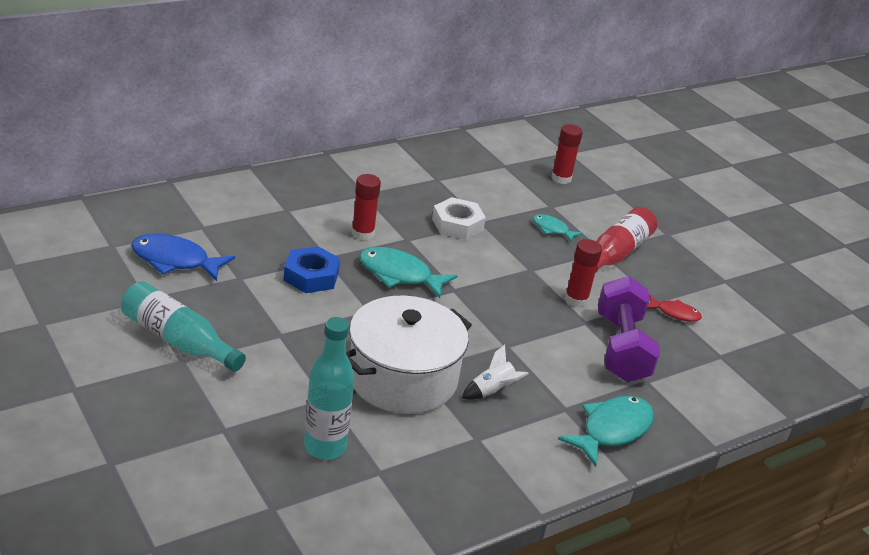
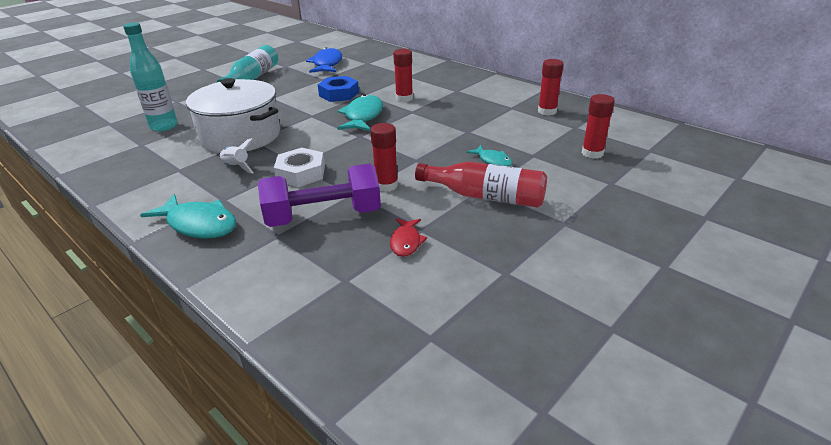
camera: 80 degrees right, 0 degrees up
(457, 224) = (453, 124): white nut -> white nut (301, 173)
(460, 165) = (547, 111): none -> red glue stick
(552, 229) = (493, 161): turquoise fish -> turquoise fish turned 120 degrees clockwise

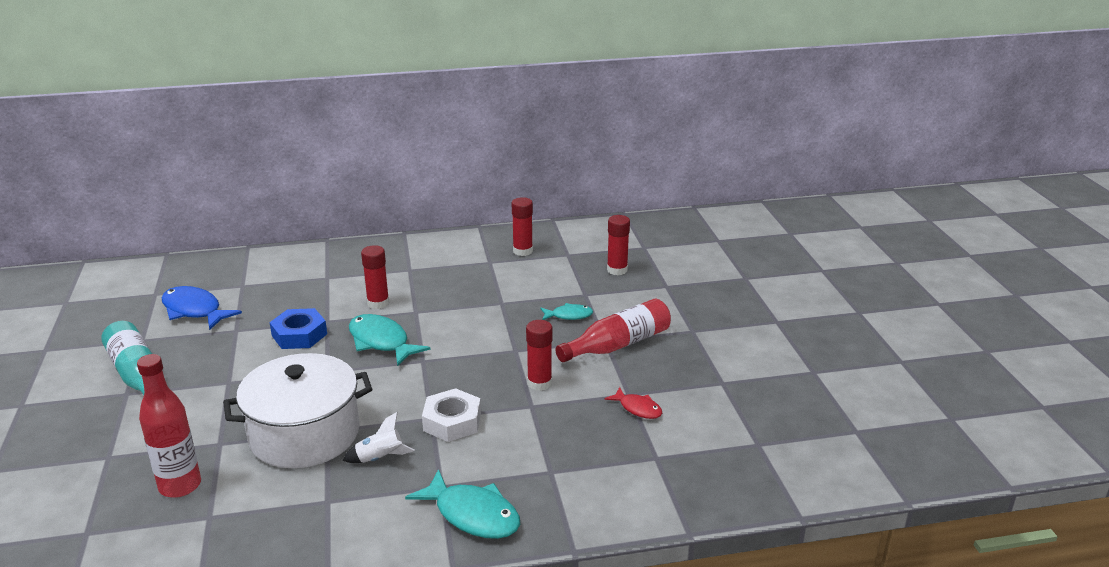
camera: 55 degrees left, 5 degrees down
(164, 126) = (180, 486): turquoise bottle -> red bottle
(199, 224) = (472, 515): turquoise fish -> turquoise fish turned 60 degrees clockwise
(323, 216) = (549, 435): purple dumbbell -> none

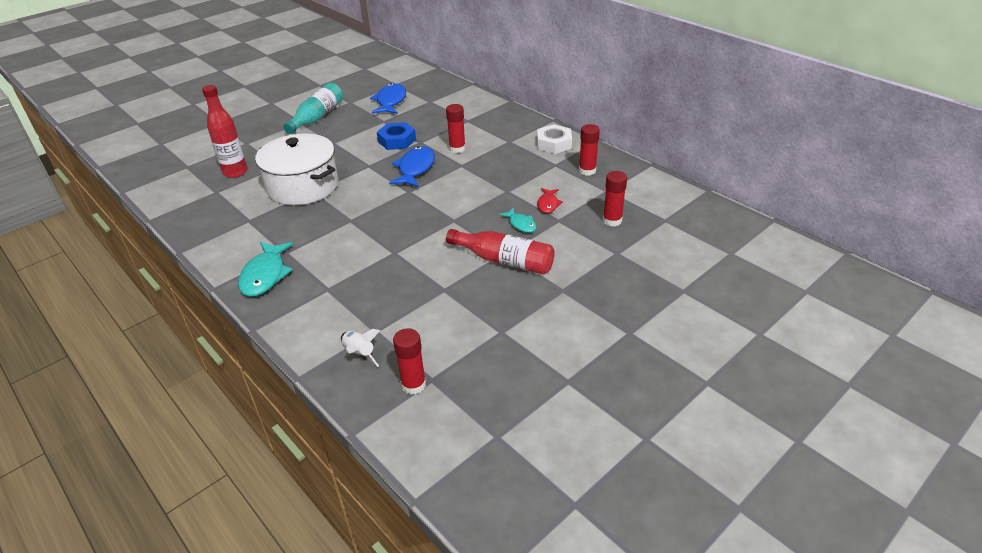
camera: 60 degrees right, 10 degrees up
(380, 458) = (297, 220): white rocket -> white rocket (359, 353)
(381, 342) = (415, 169): turquoise fish -> blue fish
(452, 421) = (352, 229): white nut -> white nut (554, 144)
(539, 383) = (423, 245): red glue stick -> red glue stick (413, 385)
(637, 408) = (429, 300): red fish -> red fish (548, 204)

